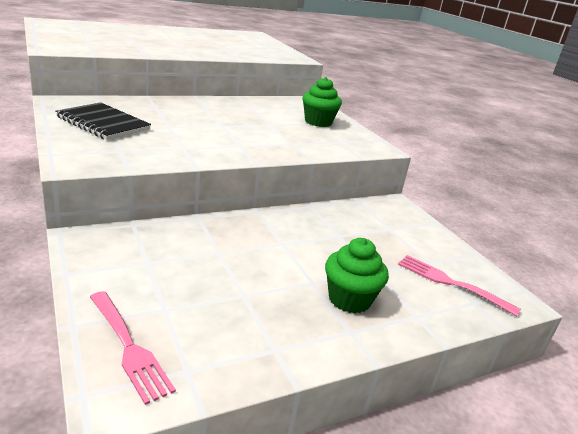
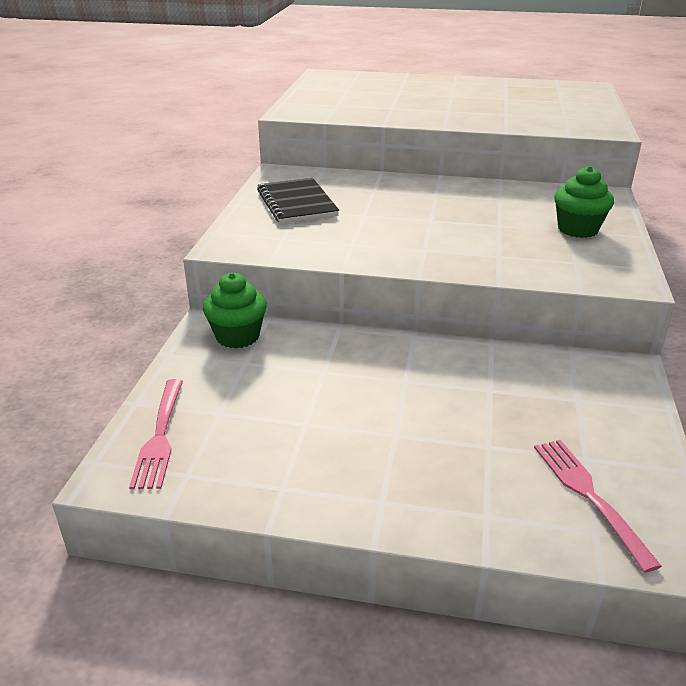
camera: 40 degrees right, 5 degrees up
(349, 299) = (419, 467): green cupcake -> green cupcake (237, 336)

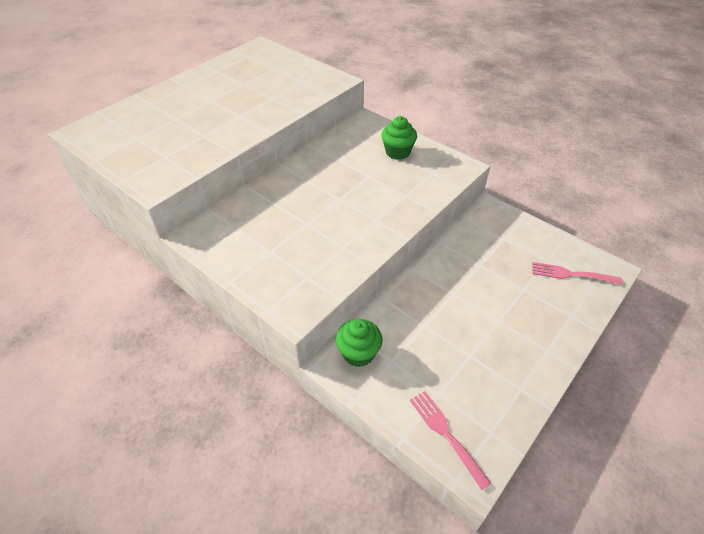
camera: 60 degrees left, 15 degrees up
(160, 435) = (446, 435): pink fork -> pink fork turned 150 degrees counterclockwise
(297, 203) = (258, 248): black notebook -> none

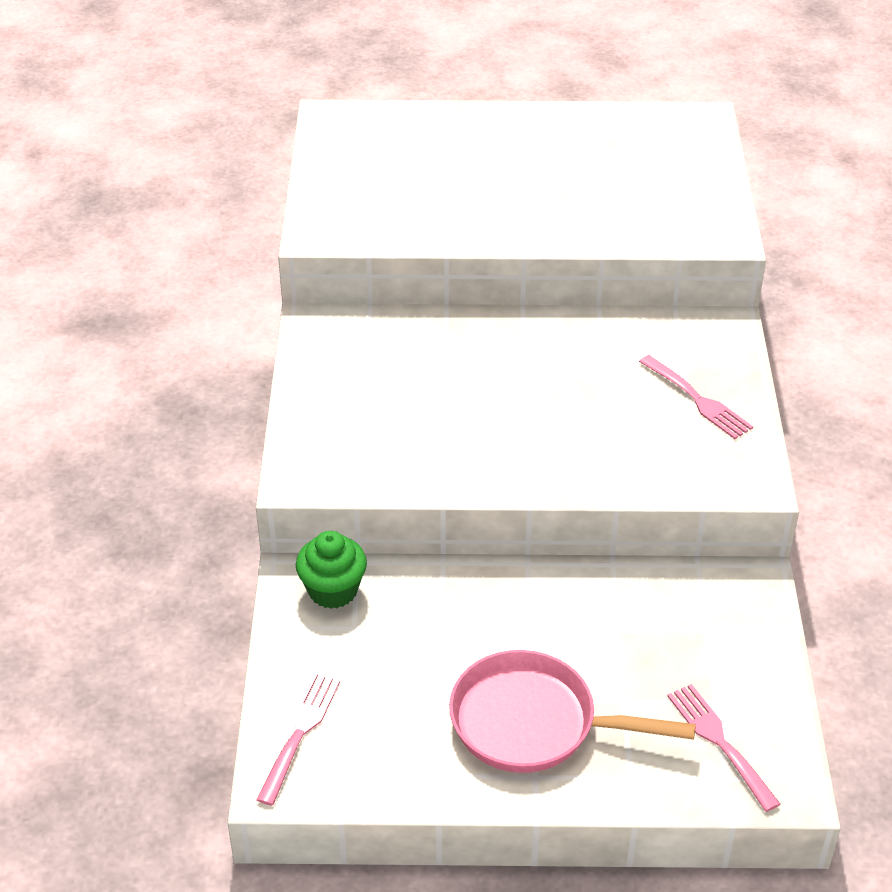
camera: 50 degrees right, 5 degrees down
(397, 152) = (696, 399): green cupcake -> pink fork
(513, 330) = (533, 723): none -> pink pan

